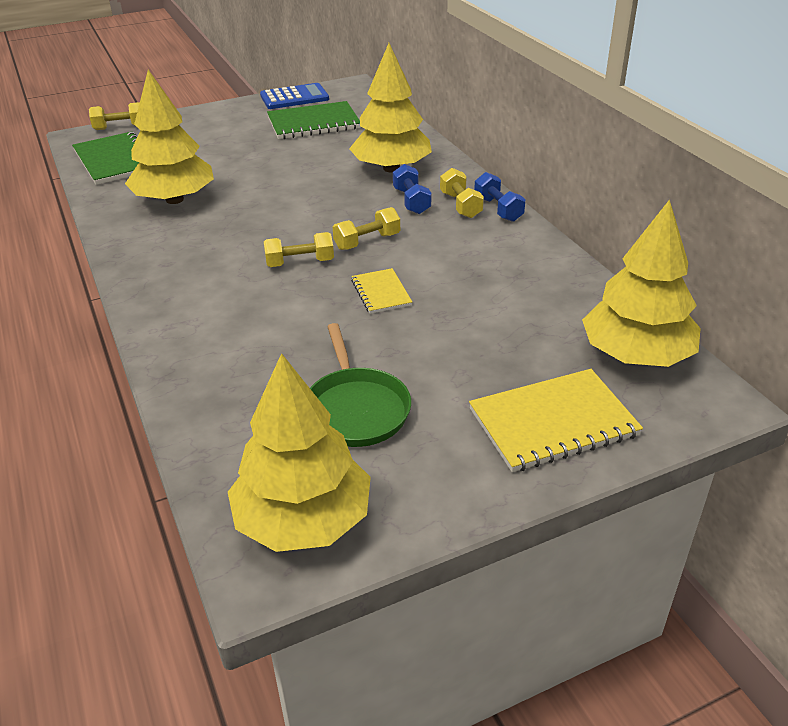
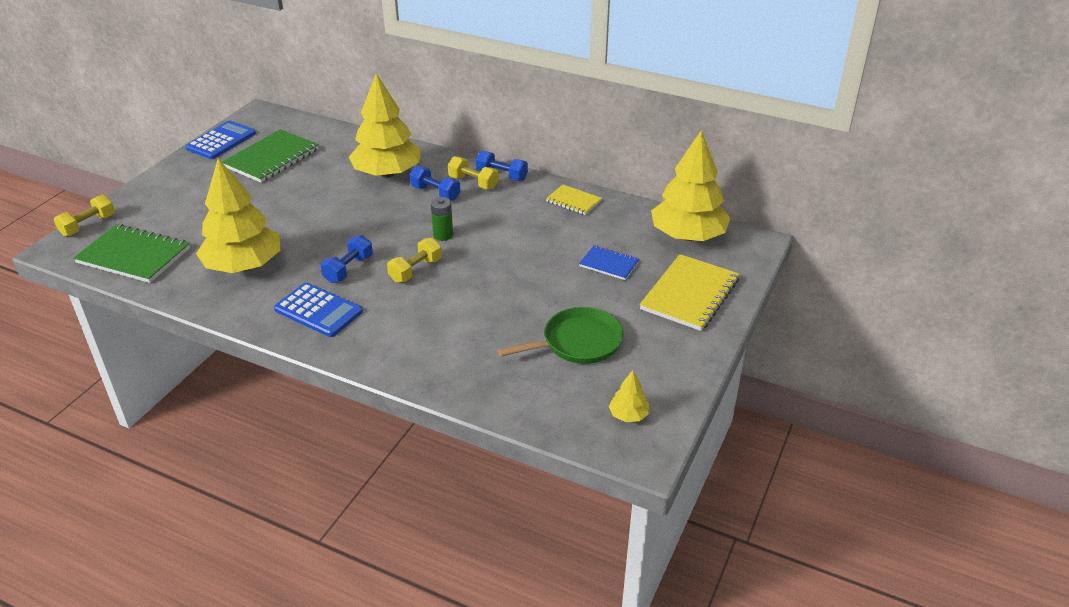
camera: 40 degrees left, 0 degrees up
(175, 261) = (318, 311): none -> blue calculator
(247, 237) = (348, 269): none -> blue dumbbell
(303, 520) = (628, 415): yellow tree -> yellow tree, size x0.42
(356, 409) = (578, 342): green pan -> green pan turned 60 degrees counterclockwise
(367, 241) = (443, 235): yellow dumbbell -> green battery
(381, 292) = (499, 265): yellow notebook -> yellow notebook (573, 201)
(498, 343) = (609, 264): none -> blue notebook

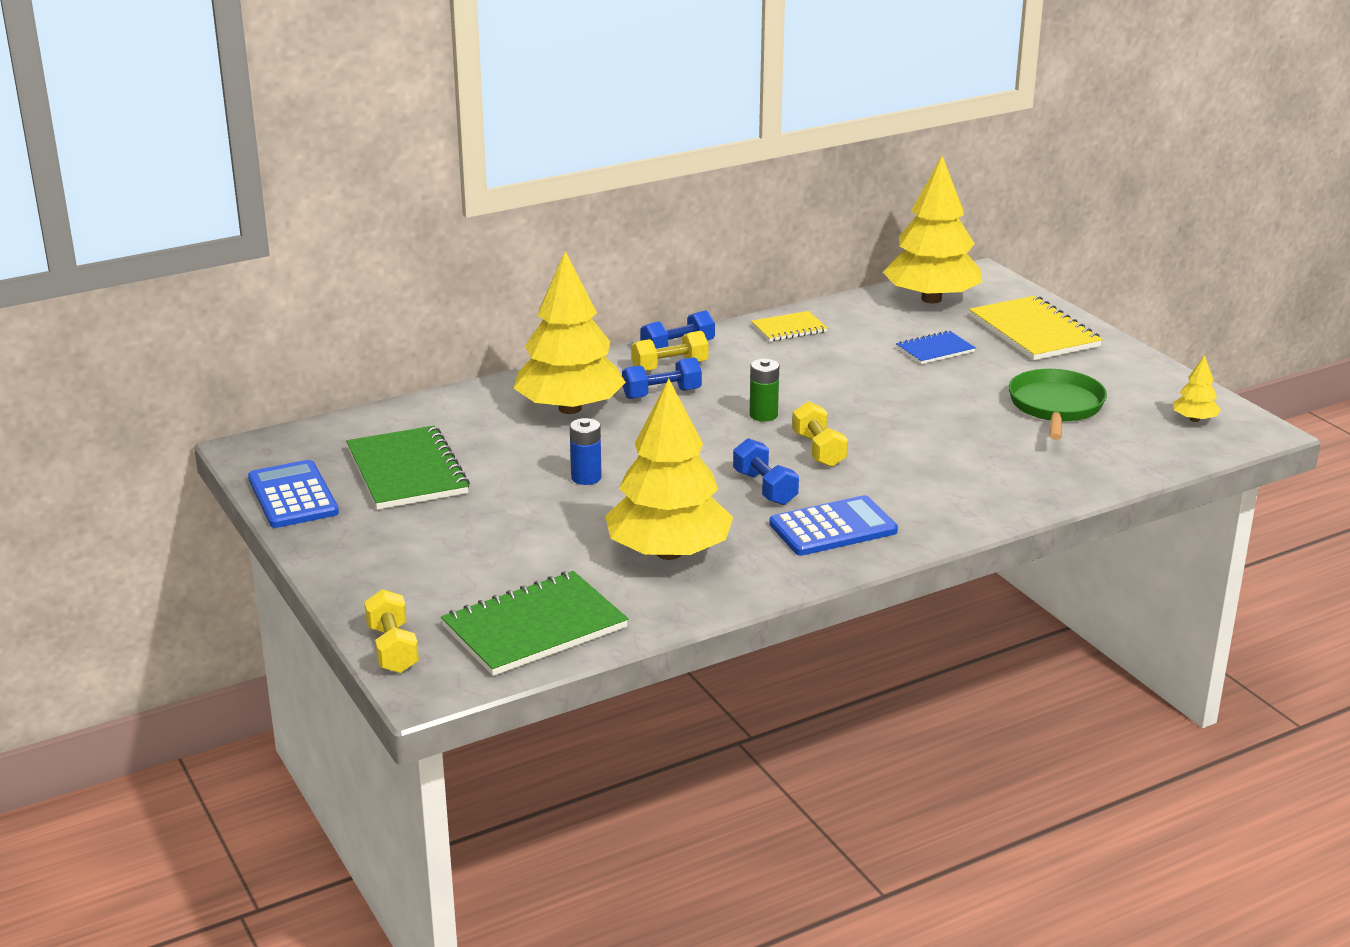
camera: 55 degrees left, 10 degrees down
(310, 209) = (586, 477): none -> blue battery

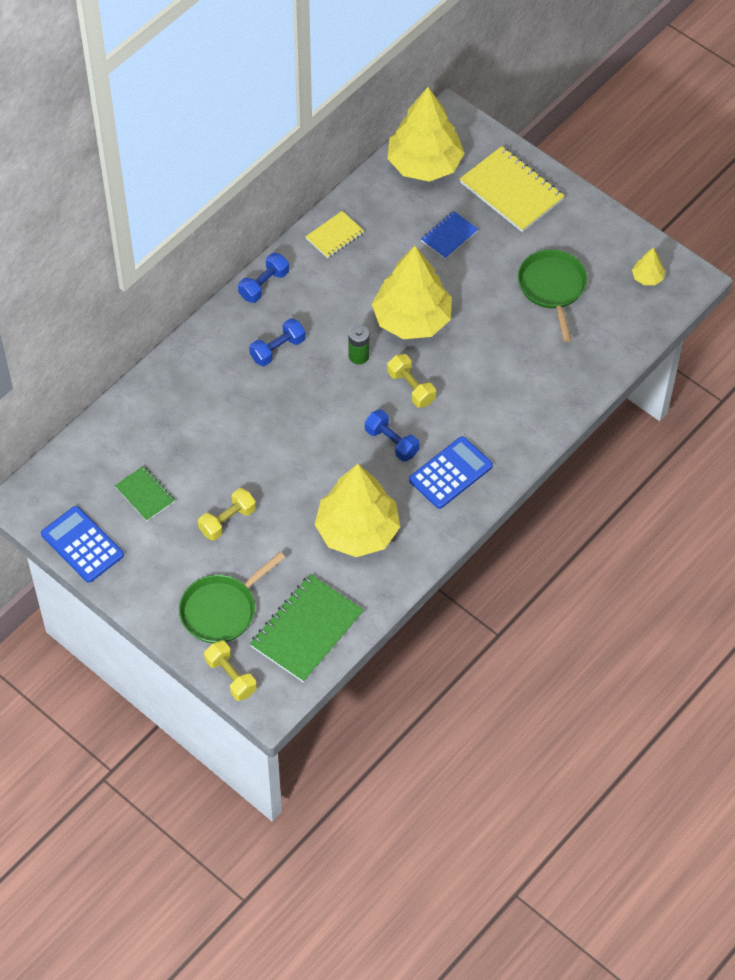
camera: 20 degrees left, 30 degrees up
(407, 471) = (145, 494): green notebook -> green notebook, size x0.55
(429, 585) = (222, 610): none -> green pan
(570, 408) = (221, 386): yellow tree -> yellow tree (412, 319)
(586, 477) = (269, 465): blue battery -> none
(669, 367) = (269, 312): yellow dumbbell -> yellow dumbbell (227, 521)

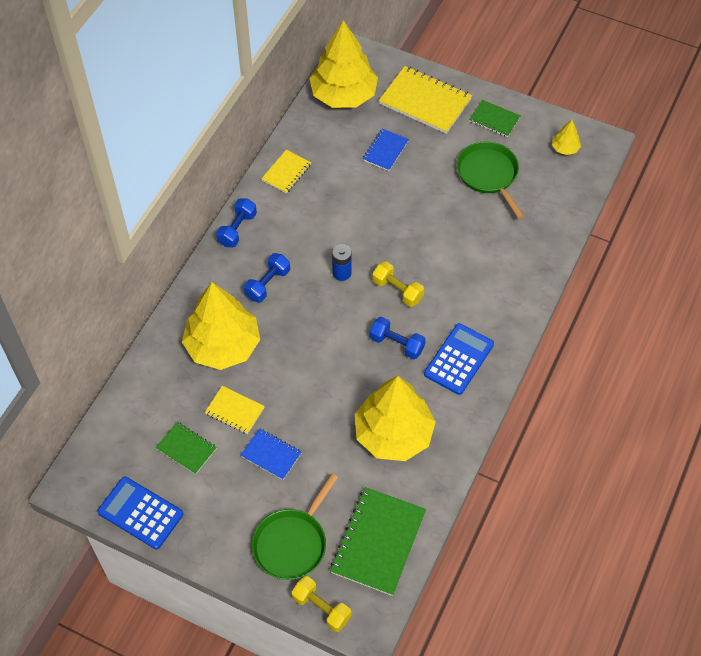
camera: 15 degrees left, 0 degrees up
(204, 469) = (234, 411): none -> yellow notebook
(227, 521) = (271, 455): yellow dumbbell -> blue notebook
(358, 356) = (342, 273): green battery -> blue battery
(412, 319) = (377, 229): yellow tree -> yellow tree (223, 345)
(581, 228) = (494, 119): none -> green notebook

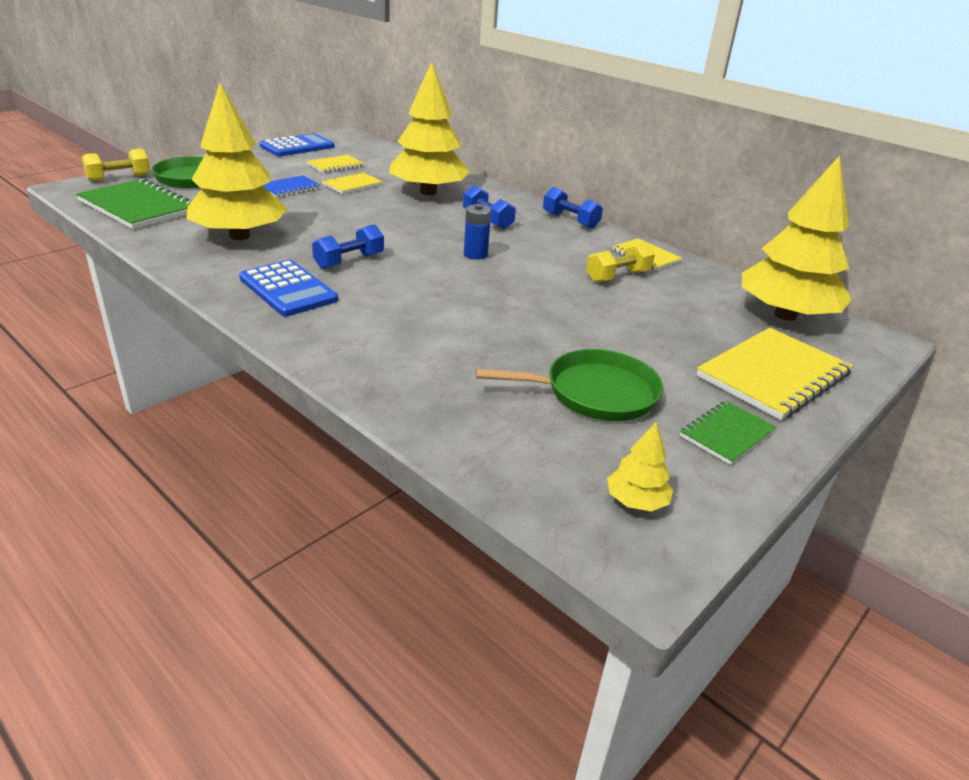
camera: 105 degrees right, 25 degrees down
(186, 449) = (335, 165): green notebook -> yellow notebook
(385, 151) = (669, 321): blue notebook -> none
(397, 290) = (425, 278): yellow dumbbell -> yellow dumbbell (618, 276)

